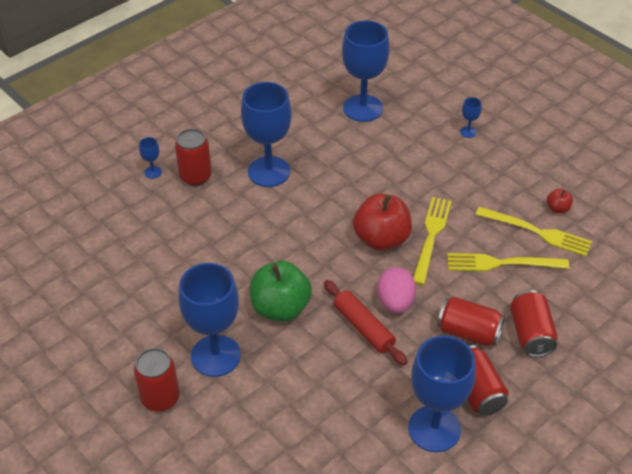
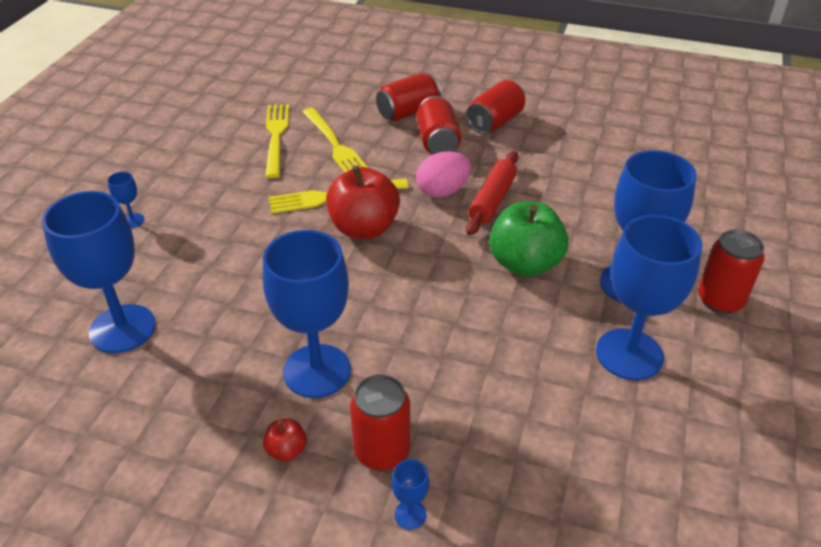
camera: 120 degrees left, 5 degrees down
(434, 429) = (553, 131): blue goblet -> blue goblet (629, 354)
(557, 208) = (232, 133): red apple -> red apple (286, 450)

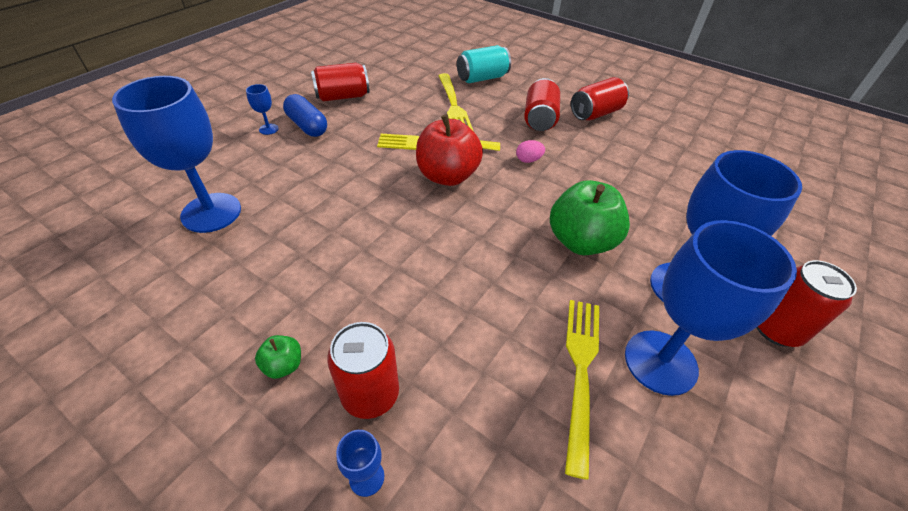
camera: 15 degrees right, 5 degrees up
(177, 207) = (307, 126): none -> blue capsule
(276, 136) = (410, 89): yellow fork -> yellow fork (580, 369)
(286, 450) = (283, 365): red apple -> green apple
(317, 371) = (348, 293): blue goblet -> none
(354, 105) = (482, 78): none -> turquoise can
(408, 112) = (524, 92): red can -> red can (342, 96)
(443, 191) = (528, 160): pink egg -> pink egg, size x0.56
(492, 200) = (570, 177): red rolling pin -> none

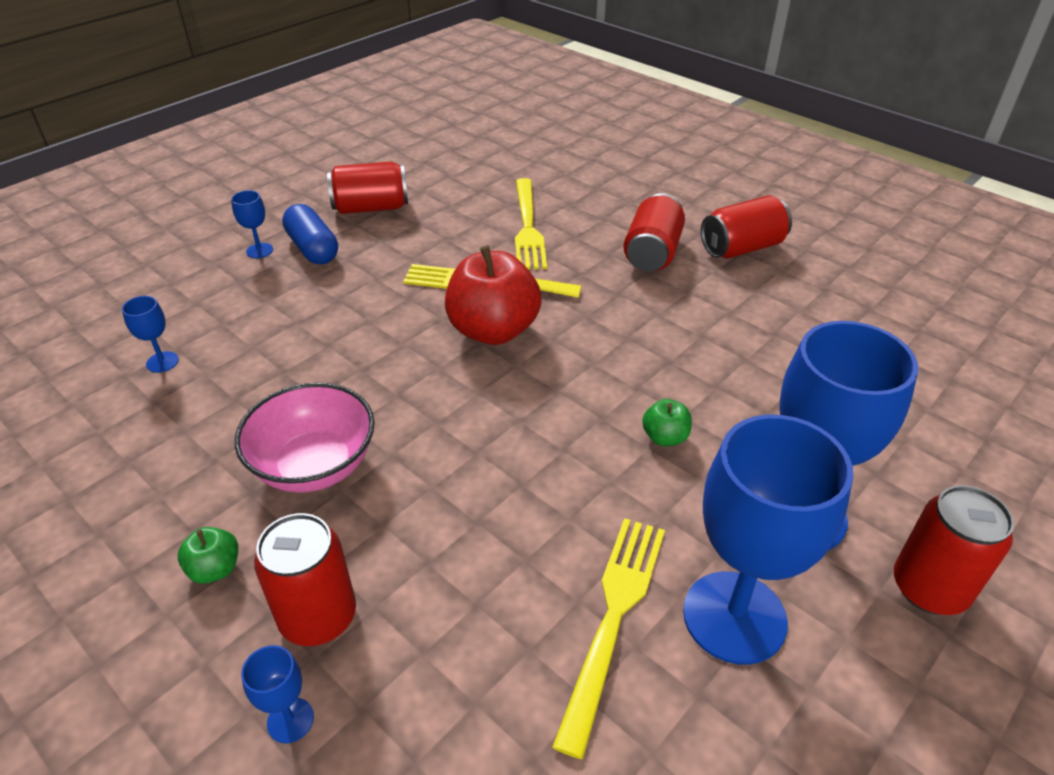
camera: 10 degrees right, 5 degrees down
(211, 212) = (162, 362): blue goblet -> blue goblet, size x0.41
(342, 280) = (315, 465): none -> pink bowl
(482, 78) = (581, 187): turquoise can -> none
(528, 160) = (618, 314): pink egg -> none
(581, 241) = (665, 437): green apple -> green apple, size x0.45

